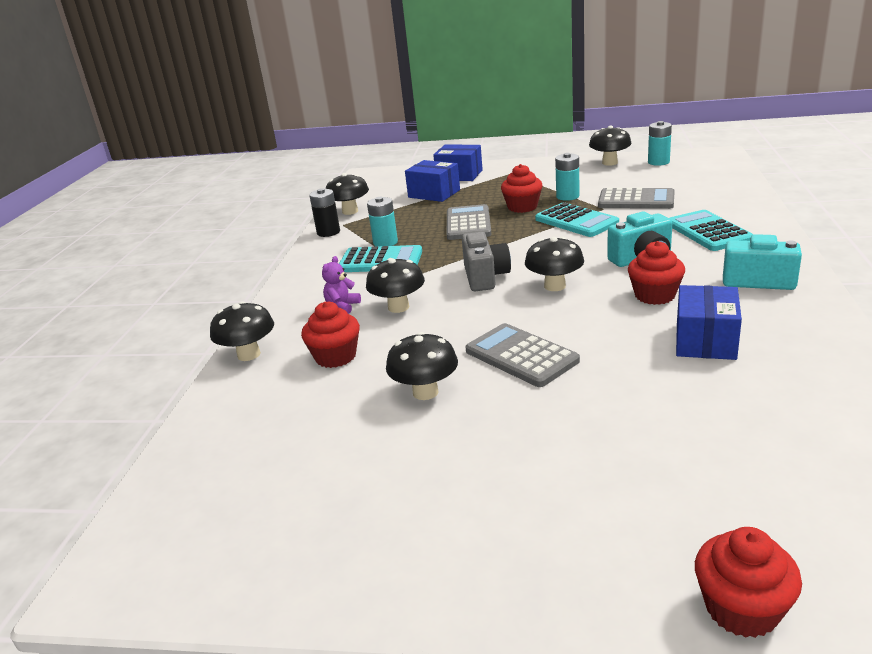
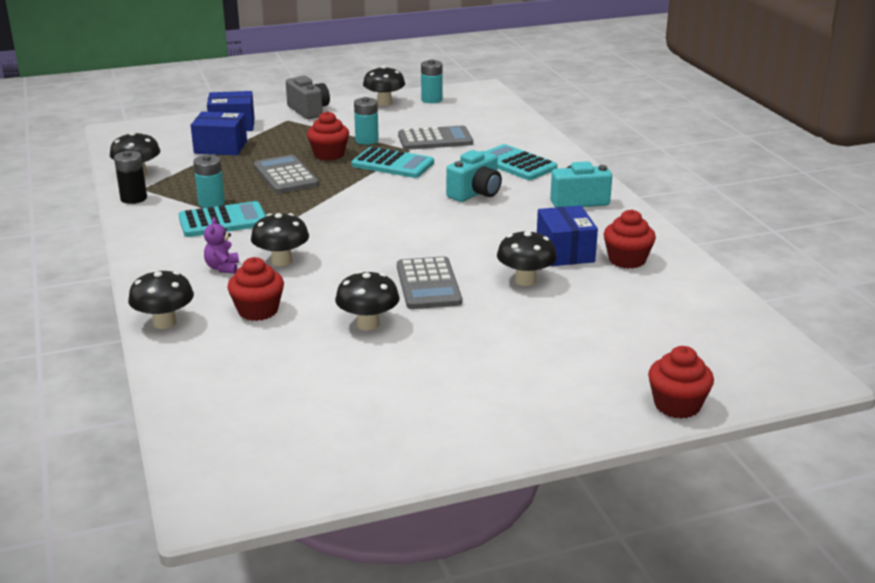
camera: 30 degrees left, 0 degrees up
(485, 277) = (344, 224): grey camera -> grey camera (308, 111)
(521, 356) = (428, 284): grey calculator -> grey calculator turned 120 degrees counterclockwise
(555, 286) = (415, 225): black mushroom -> black mushroom (525, 280)
(655, 295) = (505, 222): red cupcake -> red cupcake (627, 260)

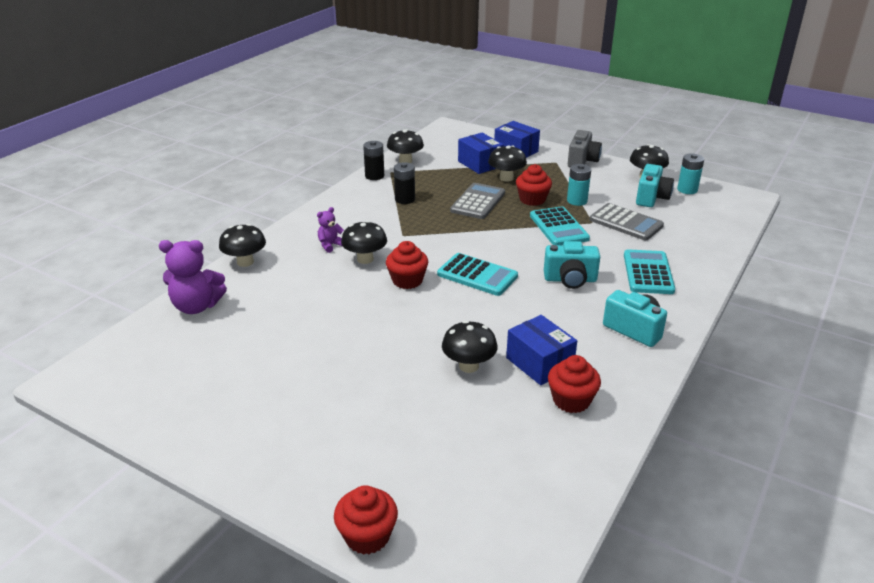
camera: 50 degrees right, 5 degrees up
(201, 378) = (196, 306): none -> purple teddy bear
(211, 203) = (405, 199): turquoise battery -> black battery
(223, 221) = (387, 215): turquoise calculator -> turquoise calculator (477, 275)
(258, 311) = (294, 283): red cupcake -> red cupcake (407, 280)
(368, 324) = (324, 331): black mushroom -> black mushroom (506, 178)
(418, 115) = (651, 198): none -> turquoise camera
(428, 284) = (407, 327): grey calculator -> none
(565, 252) = (539, 363): blue box -> blue box turned 75 degrees counterclockwise

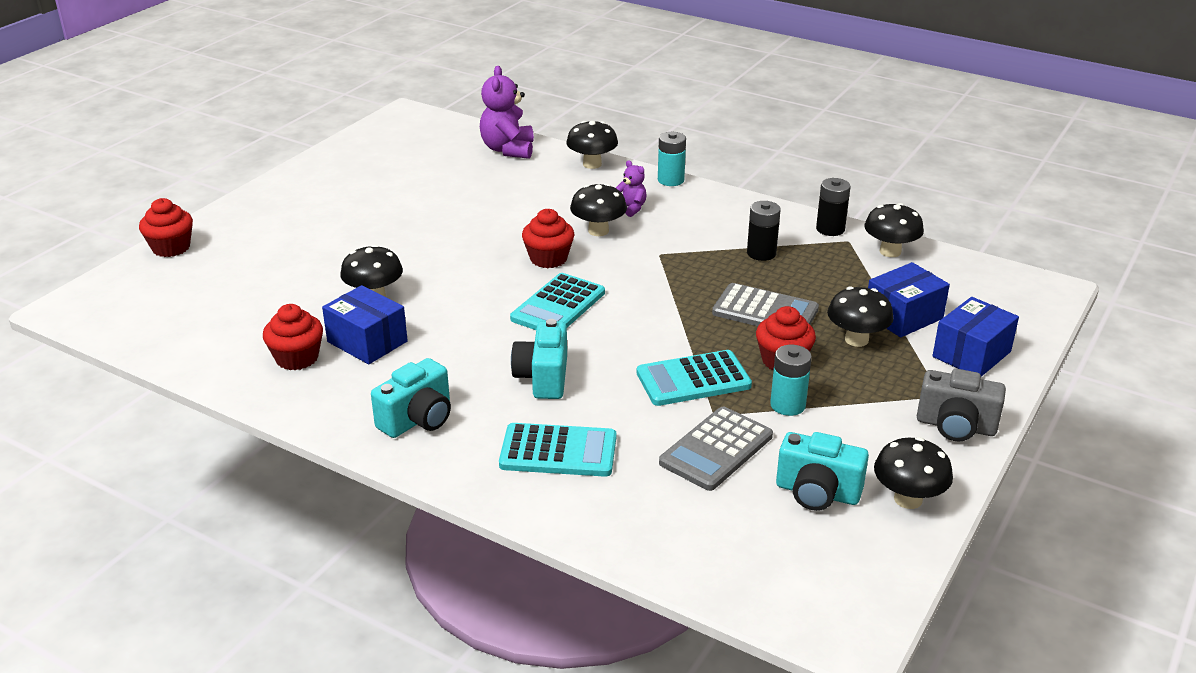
camera: 90 degrees right, 0 degrees up
(539, 363) = (367, 341): blue box -> blue box turned 75 degrees clockwise
(687, 190) = (865, 547): turquoise battery -> turquoise battery (670, 180)

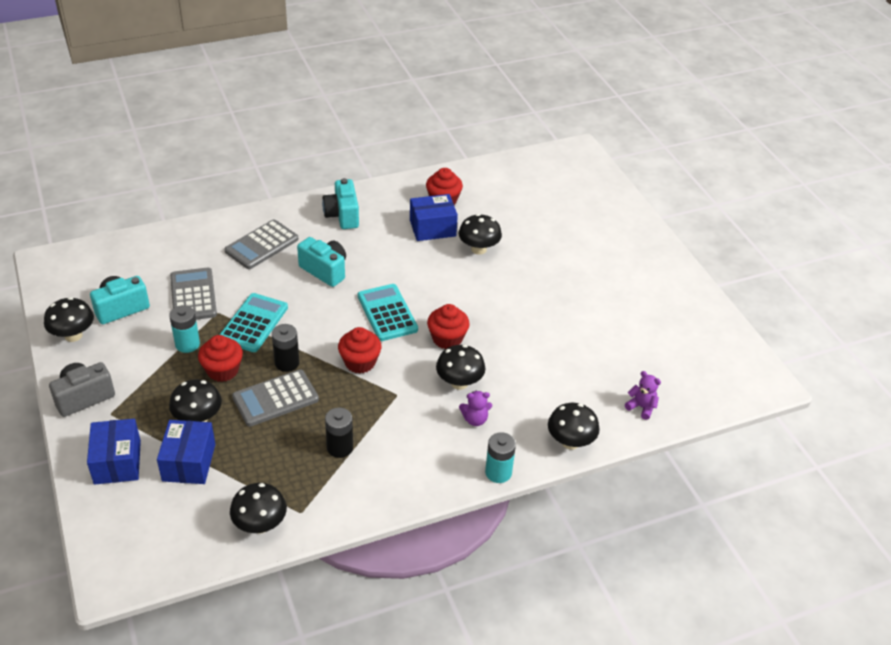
camera: 125 degrees right, 10 degrees up
(171, 248) = (619, 199): red cupcake -> red cupcake (360, 362)
(508, 149) = (641, 407): purple teddy bear -> purple teddy bear, size x0.54
(558, 451) = (262, 245): turquoise calculator -> grey calculator
(830, 229) = (327, 514): black battery -> black battery (287, 363)

